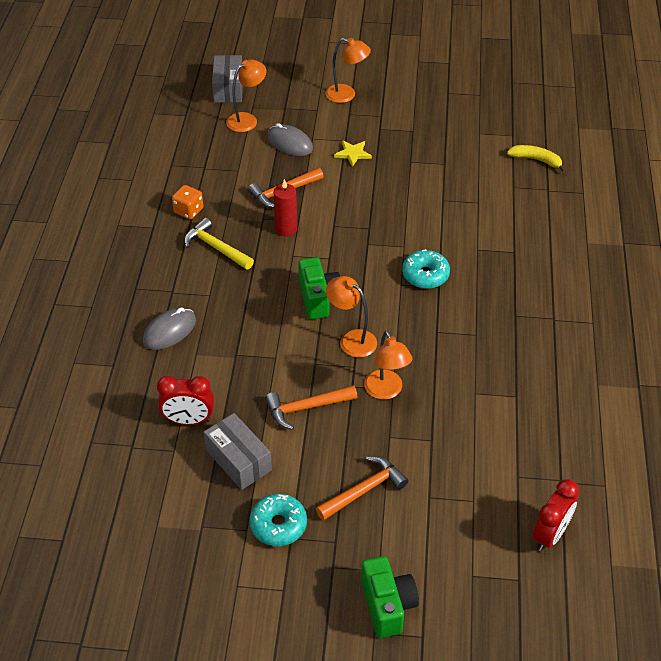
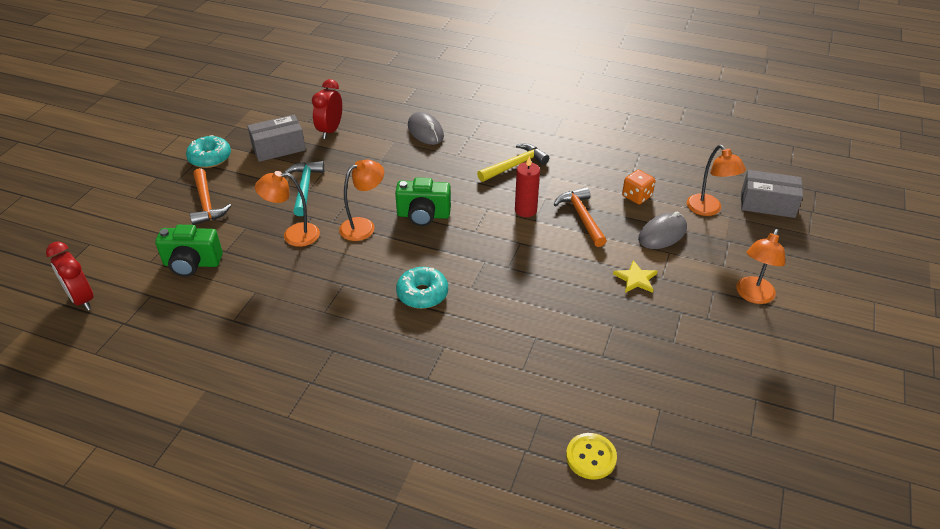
camera: 105 degrees right, 5 degrees down
(188, 211) = (570, 156): orange dice -> orange dice (636, 196)
(306, 408) = (305, 188): orange hammer -> turquoise hammer
(387, 605) = (106, 196): green camera -> green camera (192, 264)
(536, 160) = (591, 457): yellow banana -> yellow button

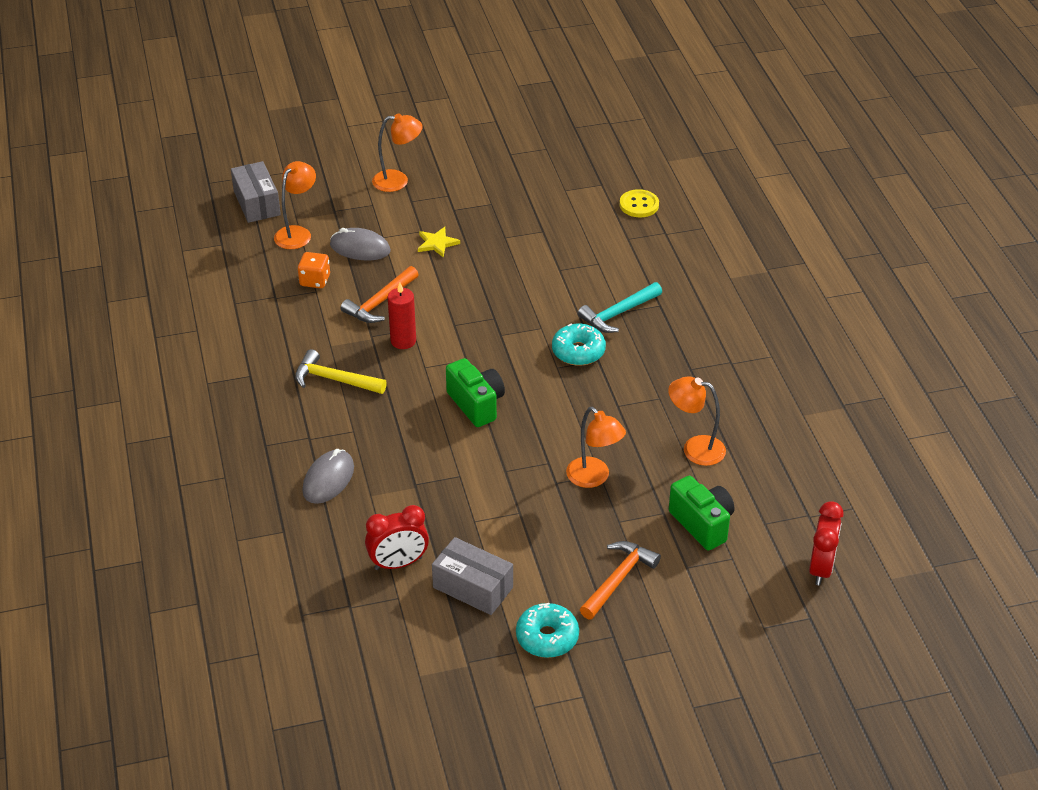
camera: 125 degrees left, 0 degrees up
(305, 188) = (518, 517): turquoise hammer -> turquoise hammer (618, 313)
(364, 226) = (532, 436): orange lamp -> orange lamp (695, 448)

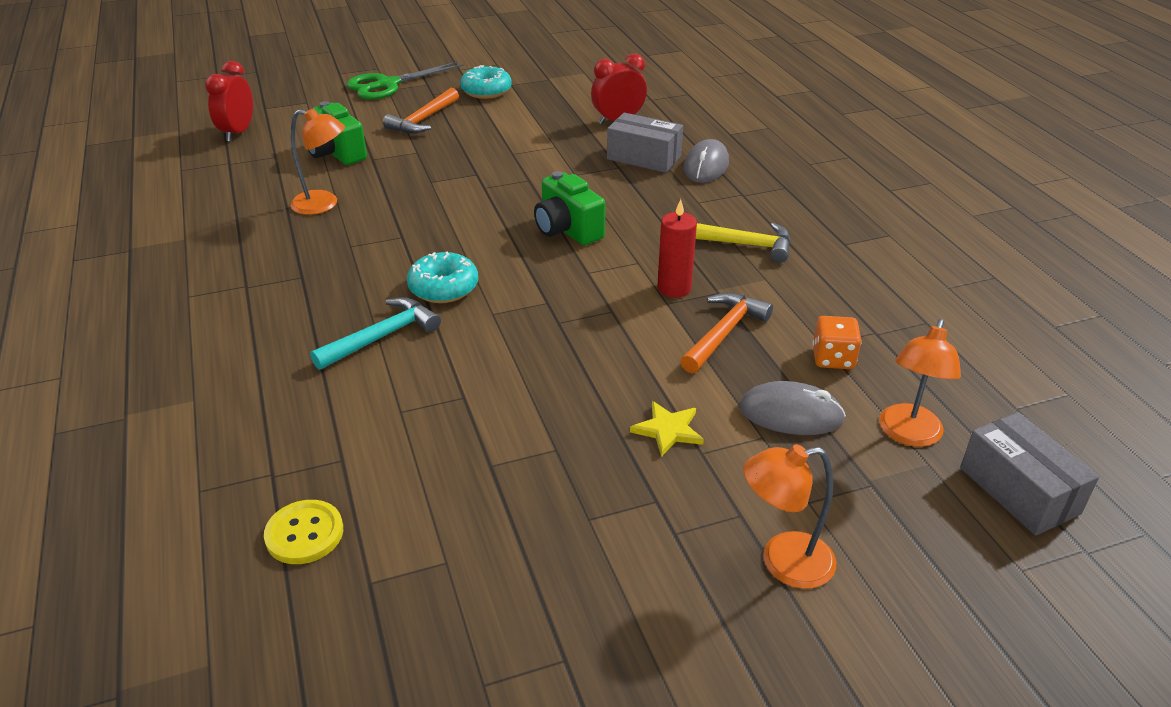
camera: 175 degrees right, 5 degrees down
(473, 587) = (550, 111): grey box -> grey box (644, 157)
(594, 478) = (437, 178): orange lamp -> none
(672, 661) = (388, 85): none -> green scissors

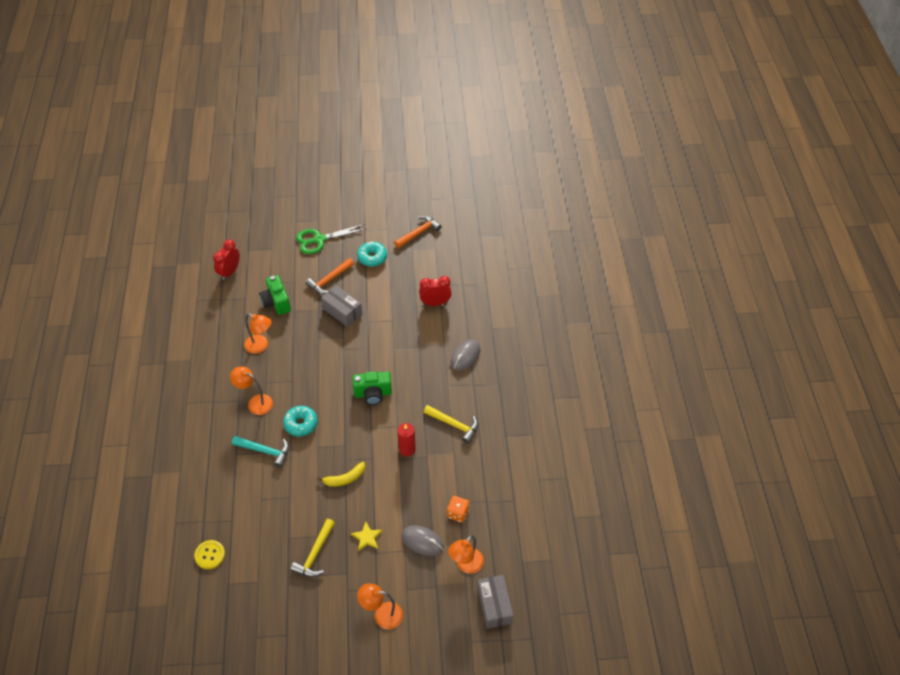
camera: 15 degrees right, 15 degrees up
(337, 274) = (255, 402): none -> orange lamp
(382, 337) = (265, 451): turquoise hammer -> turquoise hammer turned 45 degrees clockwise
(565, 480) = (315, 554): none -> yellow hammer
(567, 230) = (373, 394): green camera -> green camera turned 75 degrees counterclockwise
(571, 348) = (345, 478): none -> yellow banana
(644, 157) = (435, 341): grey box -> grey box (342, 311)
(724, 333) = (416, 485): orange hammer -> orange hammer (419, 233)

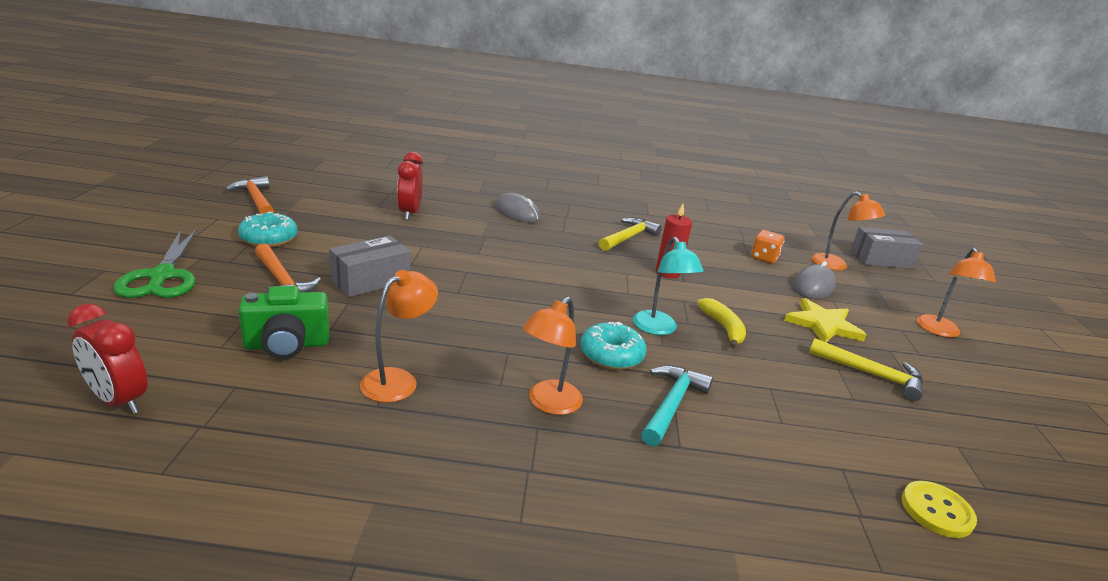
camera: 85 degrees left, 25 degrees down
(333, 445) = (658, 329): none -> turquoise lamp
(367, 537) = (823, 325): yellow star -> yellow star, size x1.54
(373, 394) = (562, 281): green camera -> none

